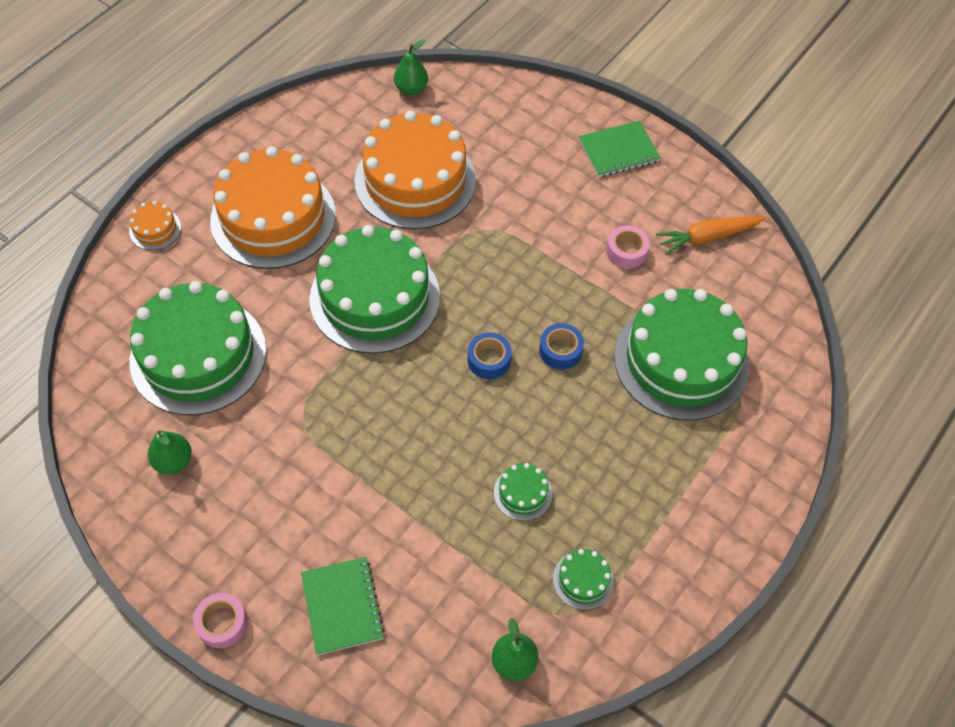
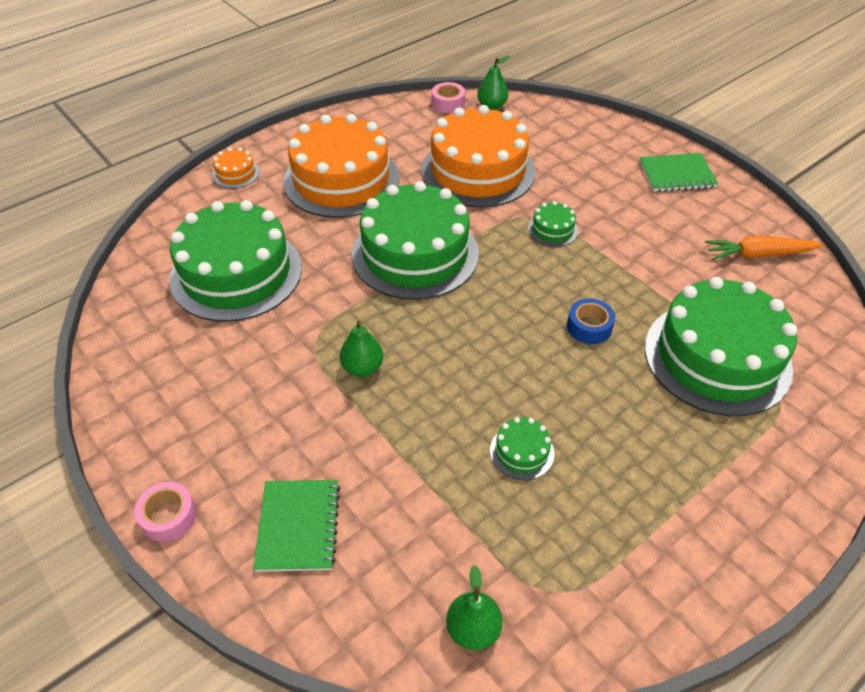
camera: 15 degrees right, 10 degrees down
(173, 461) = (180, 356): green pear -> green pear (362, 368)
(489, 360) = (513, 323): blue tape -> none
(583, 580) = (572, 555): green cake -> green cake (552, 229)
(626, 252) = (672, 254): pink tape -> pink tape (448, 103)

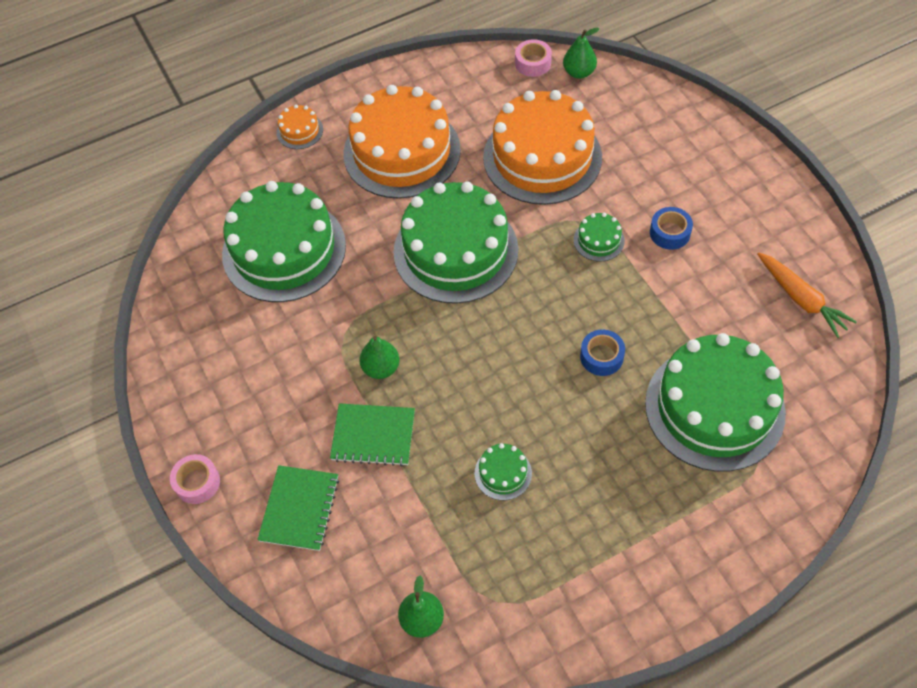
camera: 15 degrees right, 10 degrees up
(617, 216) = (670, 233): none -> blue tape
(676, 174) = (751, 188): green notebook -> green notebook (373, 436)
(758, 254) = (801, 299): orange carrot -> orange carrot turned 135 degrees counterclockwise

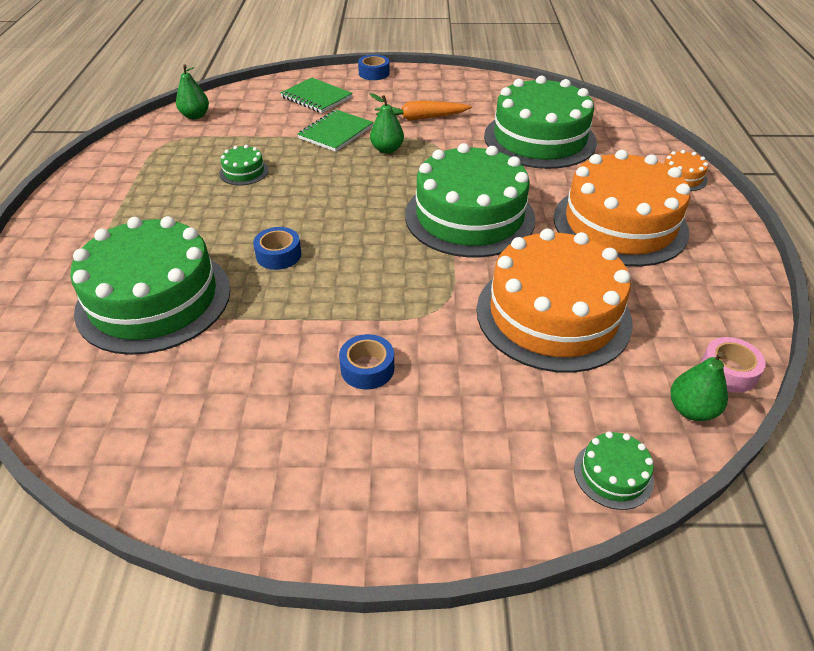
camera: 115 degrees right, 15 degrees down
(197, 482) = (374, 73): pink tape -> blue tape
(599, 240) = (405, 308): green cake -> green cake (613, 474)
(801, 299) = (176, 437): orange carrot -> orange carrot (421, 118)

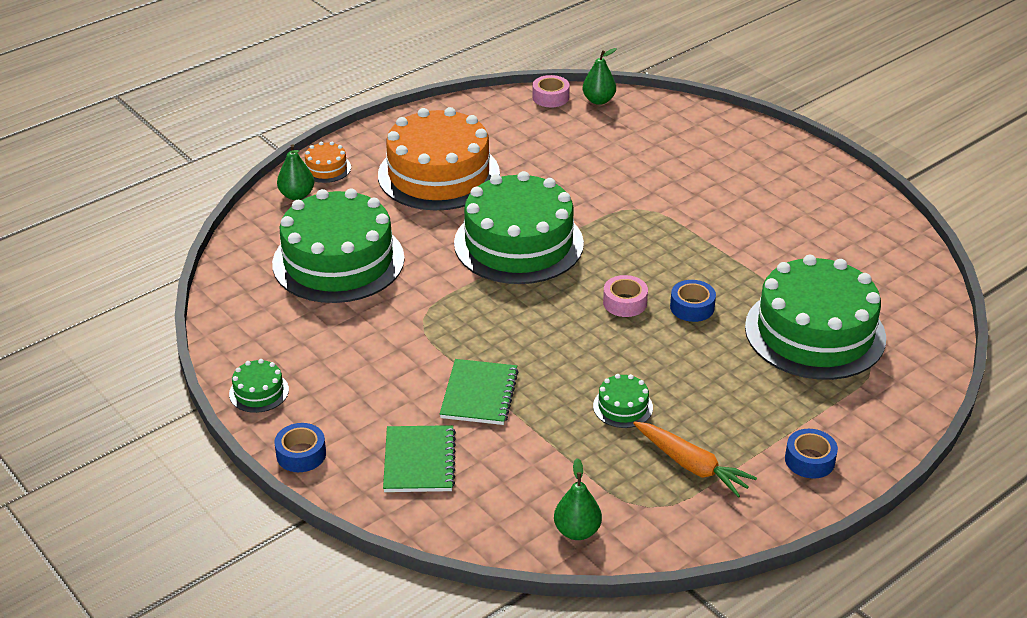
camera: 130 degrees left, 5 degrees down
(332, 227) = (625, 302): none -> pink tape
(336, 132) = (479, 394): green notebook -> green notebook turned 75 degrees counterclockwise
(367, 368) = (727, 209): blue tape -> blue tape (809, 460)
(387, 149) = (470, 341): green pear -> green pear (297, 195)
(421, 118) = (380, 353): orange carrot -> orange carrot (691, 465)
(553, 314) = (583, 165): orange cake -> none
(613, 474) = (676, 109): green cake -> green cake (259, 392)

